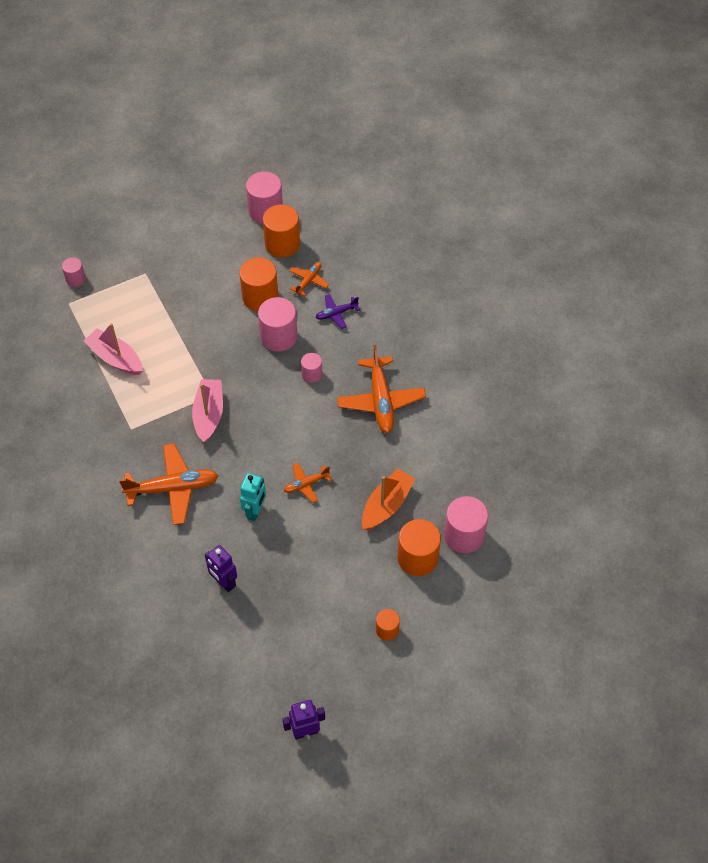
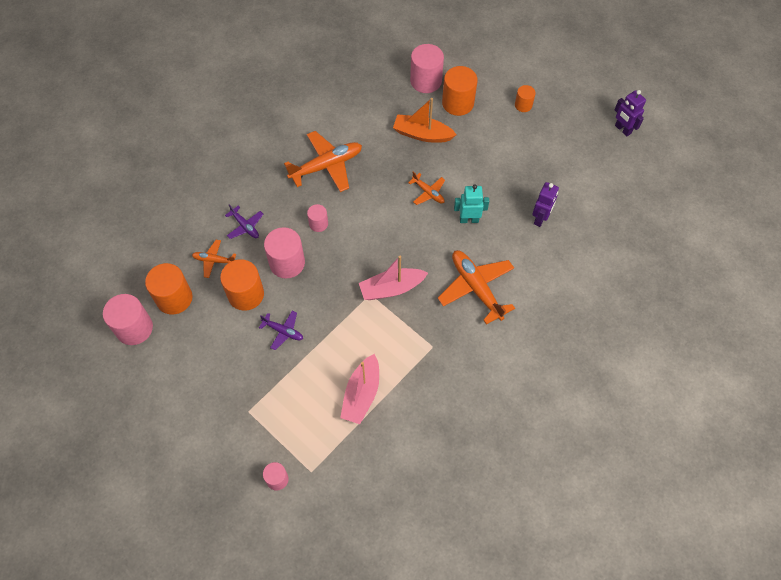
camera: 110 degrees left, 5 degrees up
(207, 316) = (283, 331): none -> purple plane

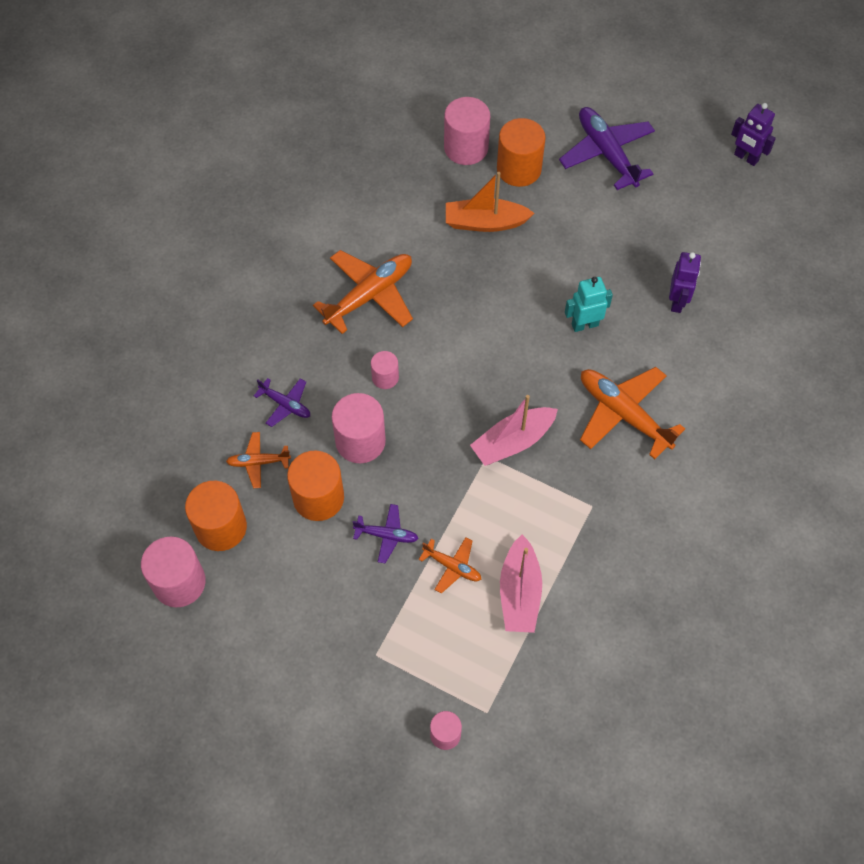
camera: 15 degrees left, 0 degrees up
(428, 193) = (519, 301): orange plane -> orange plane (452, 567)
(523, 105) = (606, 153): orange cylinder -> purple plane

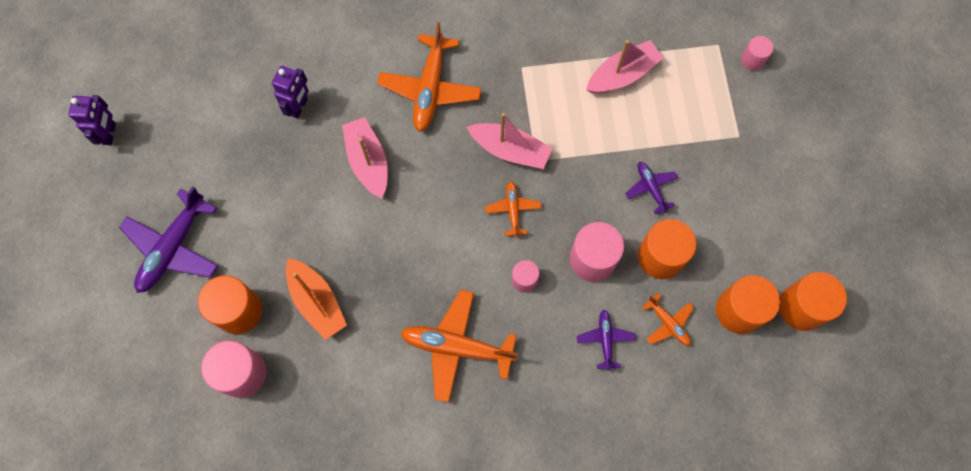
camera: 125 degrees left, 10 degrees up
(179, 582) = (801, 307): pink cylinder -> orange cylinder
(452, 567) = (638, 129): orange plane -> orange plane (513, 210)
(584, 324) = (368, 161): turquoise robot -> pink boat
(677, 302) = (299, 107): purple robot -> purple robot turned 135 degrees clockwise

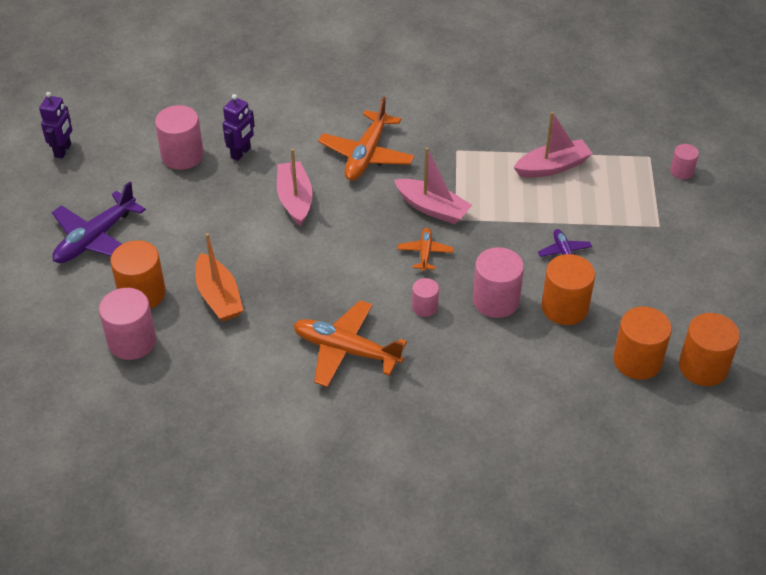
camera: 10 degrees right, 25 degrees down
(238, 120) = (182, 155): none -> pink cylinder
(605, 340) = (496, 365): purple plane -> none
(668, 323) = (562, 361): orange plane -> none

